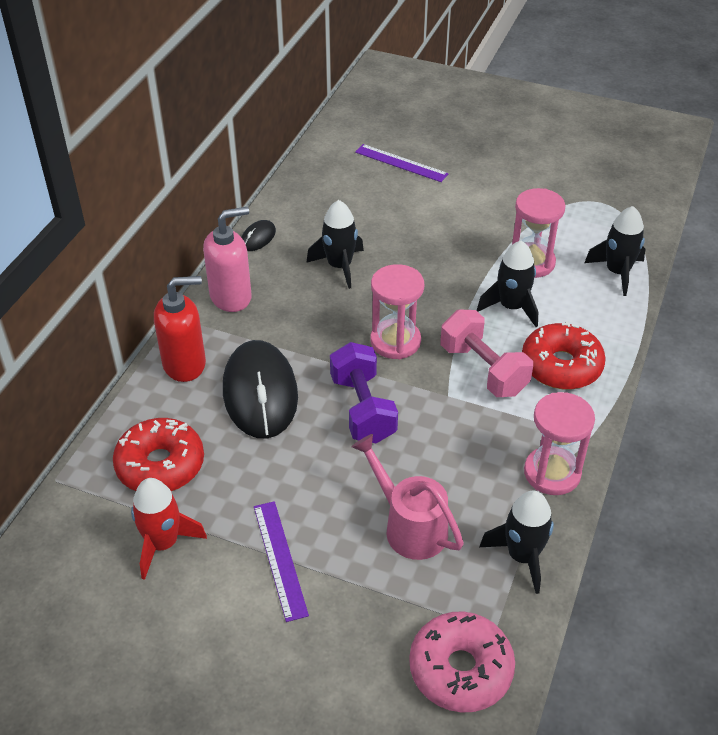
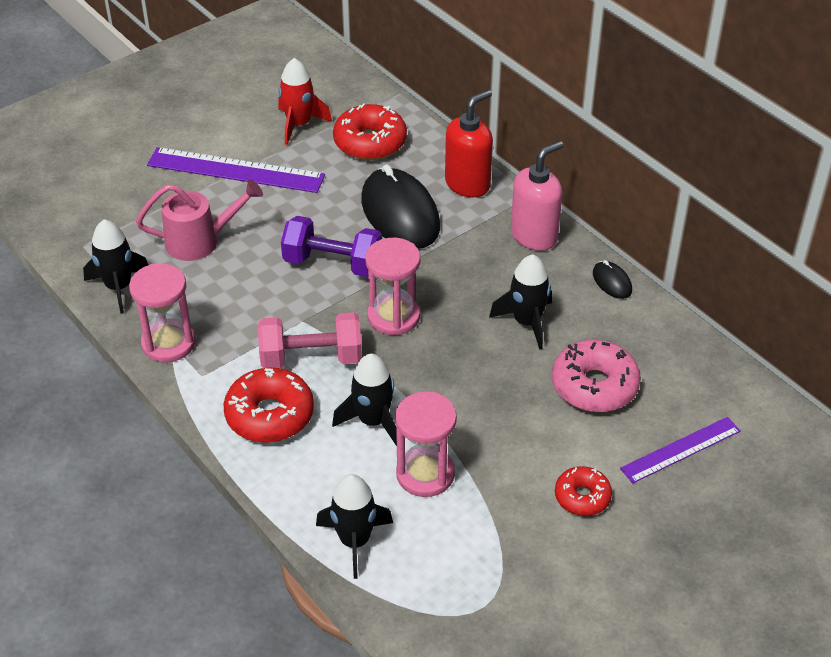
camera: 120 degrees right, 0 degrees up
(185, 364) = (468, 184): red soap dispenser -> red soap dispenser turned 150 degrees counterclockwise
(231, 297) = (534, 236): pink soap dispenser -> pink soap dispenser turned 135 degrees counterclockwise
(260, 393) = (400, 213): black mouse -> black mouse turned 45 degrees clockwise
(280, 559) = (235, 170): purple ruler -> purple ruler, size x1.62
(460, 669) = (75, 217): pink donut -> pink donut (594, 386)
(479, 190) = (582, 497): none -> red donut

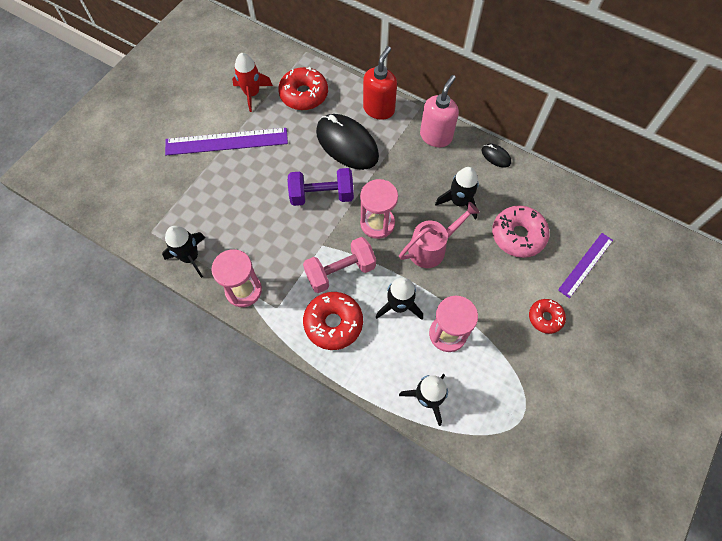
camera: 20 degrees left, 20 degrees up
(200, 241) = (228, 204): pink watering can -> pink watering can (432, 248)

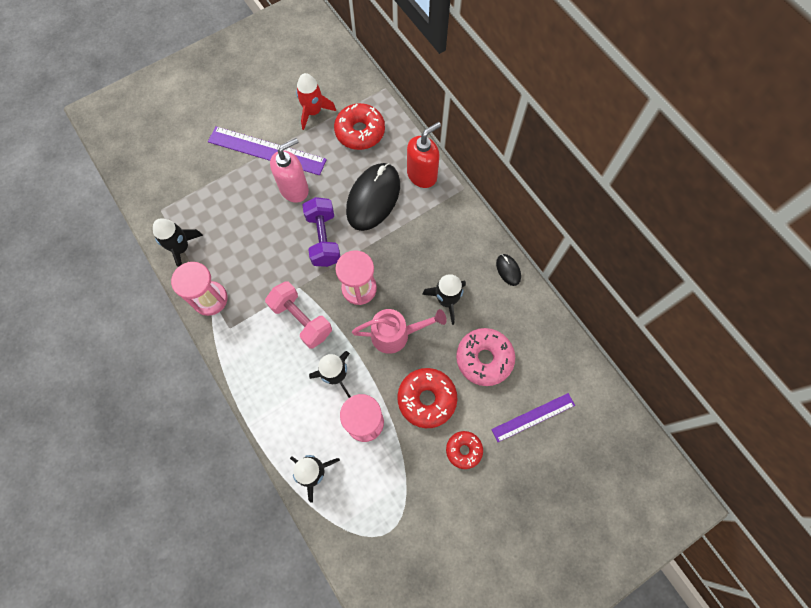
camera: 25 degrees right, 5 degrees up
(322, 195) = (324, 239): purple dumbbell -> purple dumbbell turned 60 degrees clockwise
(333, 323) = (270, 365): red donut -> red donut (427, 399)
(340, 272) = (301, 319): pink dumbbell -> pink dumbbell turned 45 degrees clockwise
(347, 144) = (373, 198): black mouse -> black mouse turned 45 degrees clockwise
(436, 136) = (461, 225): pink soap dispenser -> pink soap dispenser (294, 189)

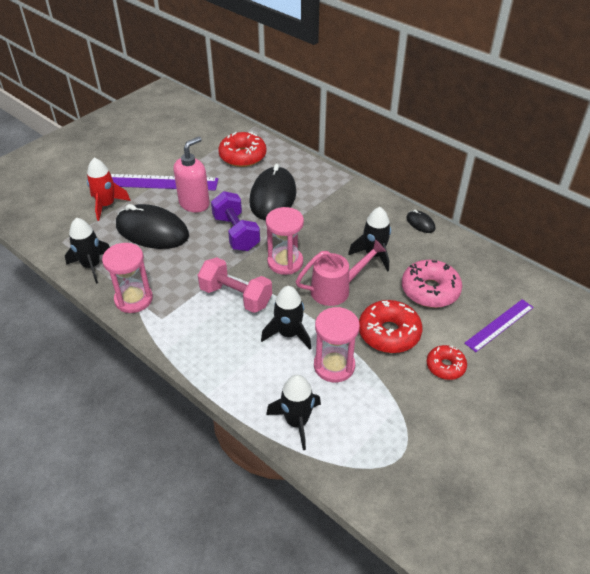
camera: 15 degrees left, 25 degrees down
(246, 216) = (152, 231): none -> black mouse
(313, 112) = (194, 150): red rocket -> red rocket (106, 205)
(422, 175) = (311, 174): red soap dispenser -> none

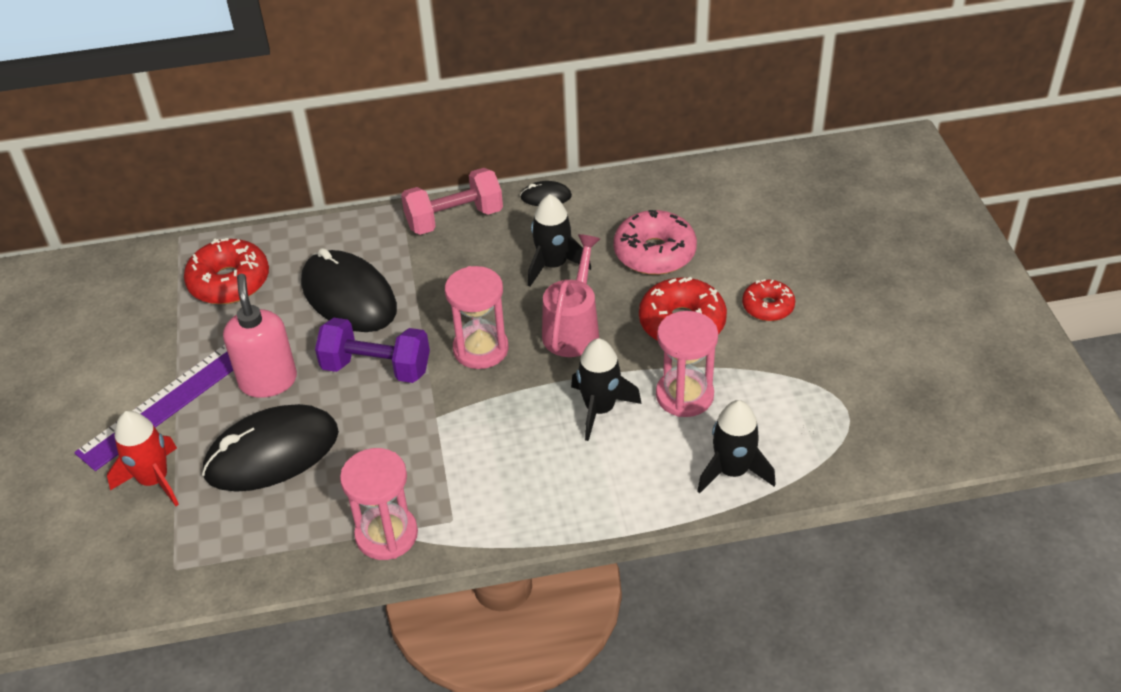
camera: 50 degrees left, 0 degrees up
(91, 266) = (268, 554): black rocket -> none
(236, 297) = (490, 427): pink dumbbell -> pink dumbbell (454, 219)
(499, 325) = (753, 232): purple ruler -> none

